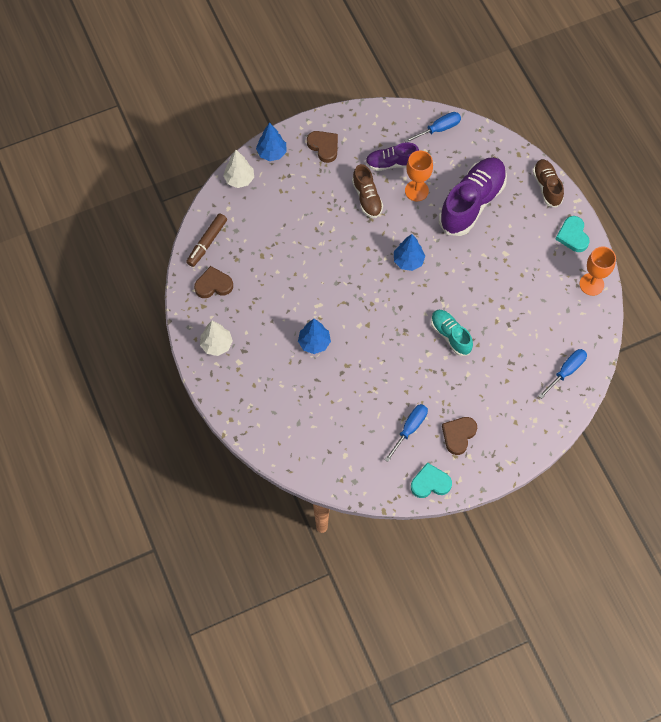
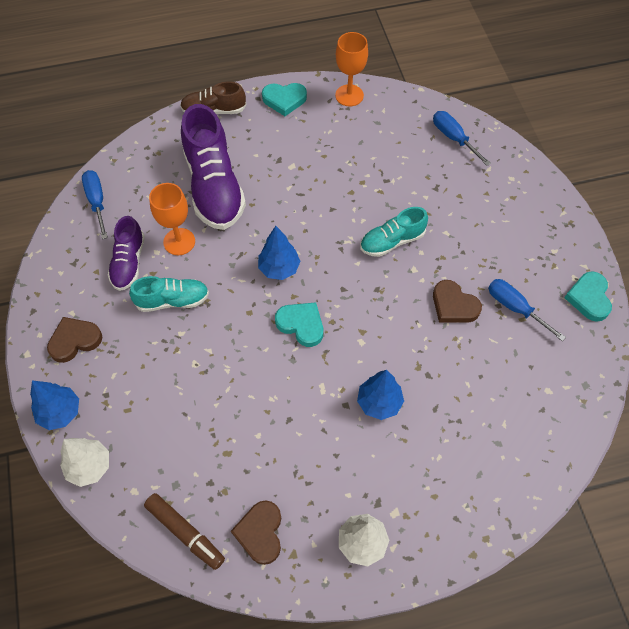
camera: 80 degrees left, 5 degrees down
(365, 284) = (301, 325): none -> turquoise heart
(367, 198) = (172, 300): brown shoe -> turquoise shoe
(458, 435) = (526, 257): brown heart -> brown heart (453, 305)
(472, 203) = (214, 186): purple shoe -> purple shoe turned 150 degrees counterclockwise

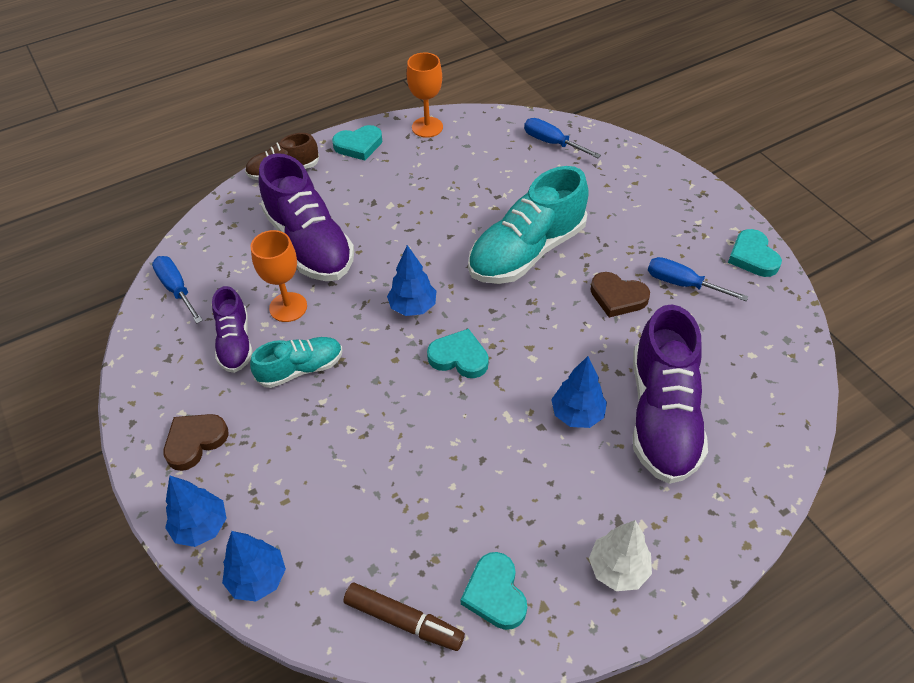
camera: 15 degrees left, 10 degrees down
(89, 466) = (258, 578): white tree -> blue tree
(260, 533) = (495, 594): brown heart -> turquoise heart
(392, 241) = (527, 251): turquoise shoe -> turquoise shoe, size x1.80
(449, 424) = (662, 415): none -> purple shoe

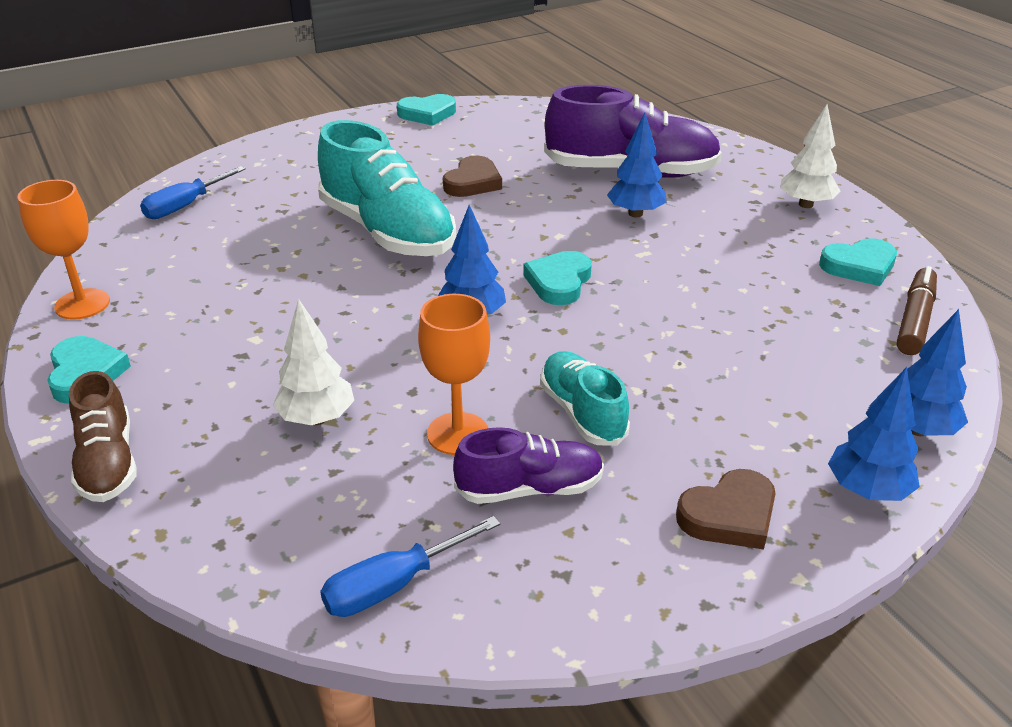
camera: 90 degrees left, 15 degrees down
(195, 442) = (729, 515): brown heart -> brown heart turned 75 degrees counterclockwise
(309, 243) = (317, 418): purple shoe -> white tree
(682, 284) = (459, 148): blue screwdriver -> none

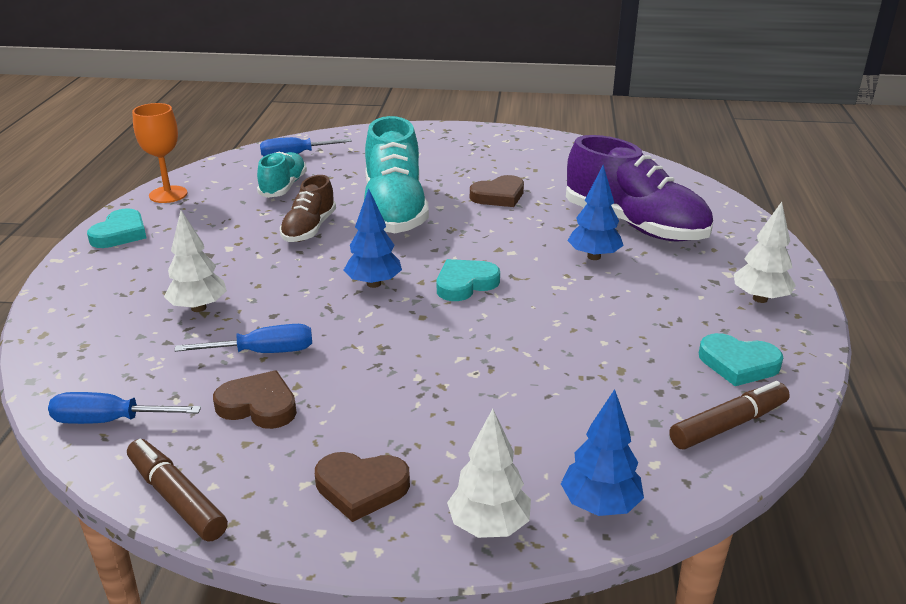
camera: 35 degrees right, 5 degrees down
(108, 462) = (69, 285): brown shoe -> brown shoe (309, 229)
(427, 114) = (531, 139): turquoise heart -> none
(458, 434) = (263, 352): orange goblet -> blue screwdriver
(529, 489) = (258, 405): purple shoe -> brown heart
(580, 621) = (177, 498): none -> brown marker
(582, 413) = (358, 375): turquoise shoe -> turquoise shoe (283, 187)
(867, 491) = (489, 526): blue tree -> white tree

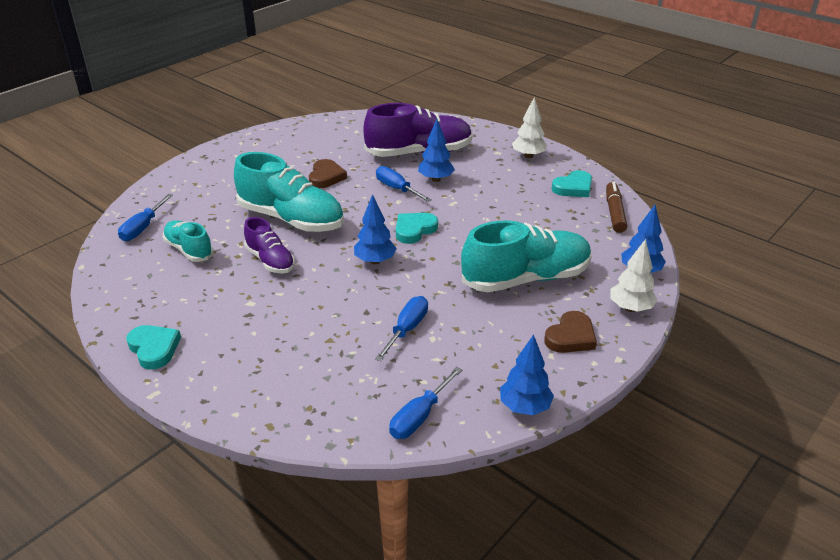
camera: 55 degrees left, 5 degrees up
(168, 194) = (118, 306): orange goblet -> none
(177, 498) = (524, 407): brown marker -> blue tree
(199, 308) = (320, 340): white tree -> none
(258, 405) = (463, 349): brown heart -> none
(309, 229) = (270, 260): brown shoe -> purple shoe
(456, 401) = (526, 278): none -> turquoise shoe
(465, 284) = (414, 230): turquoise heart -> turquoise heart turned 45 degrees clockwise
(535, 242) = (397, 189): none -> blue screwdriver

